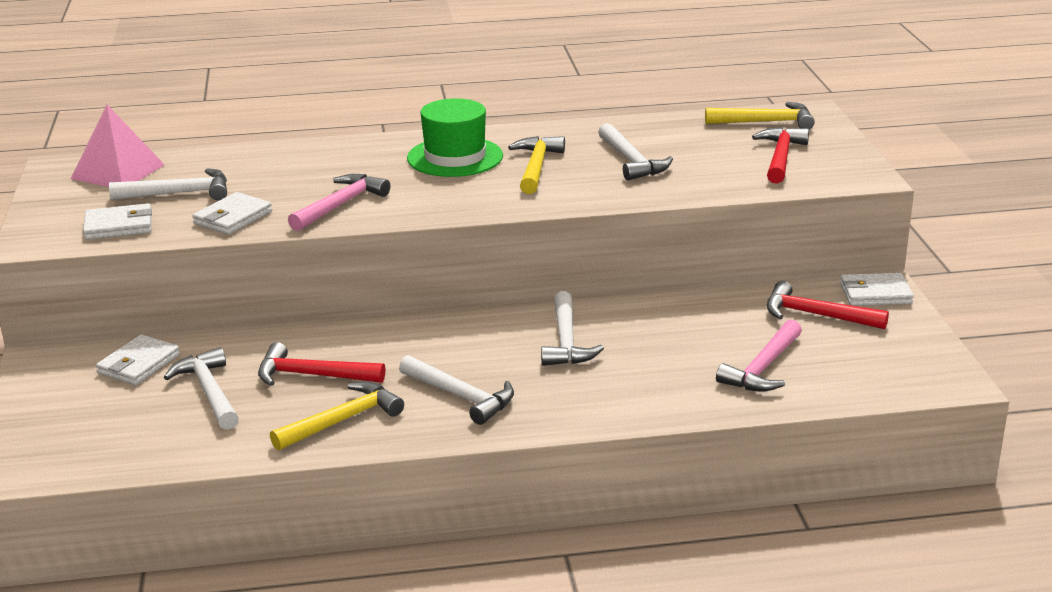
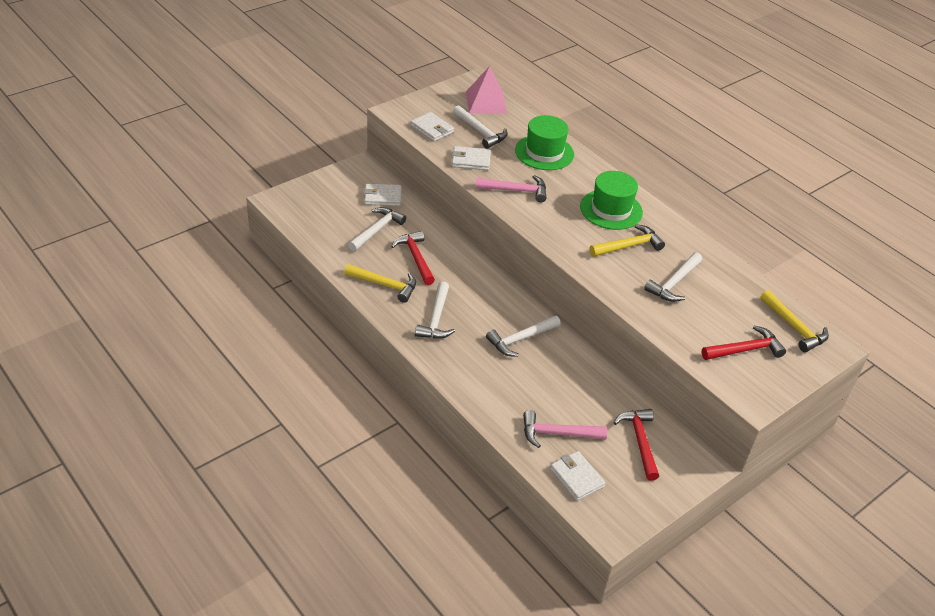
camera: 55 degrees right, 15 degrees up
(286, 164) = (544, 152): none -> green hat
(875, 293) = (692, 464): white wallet -> white wallet (576, 477)

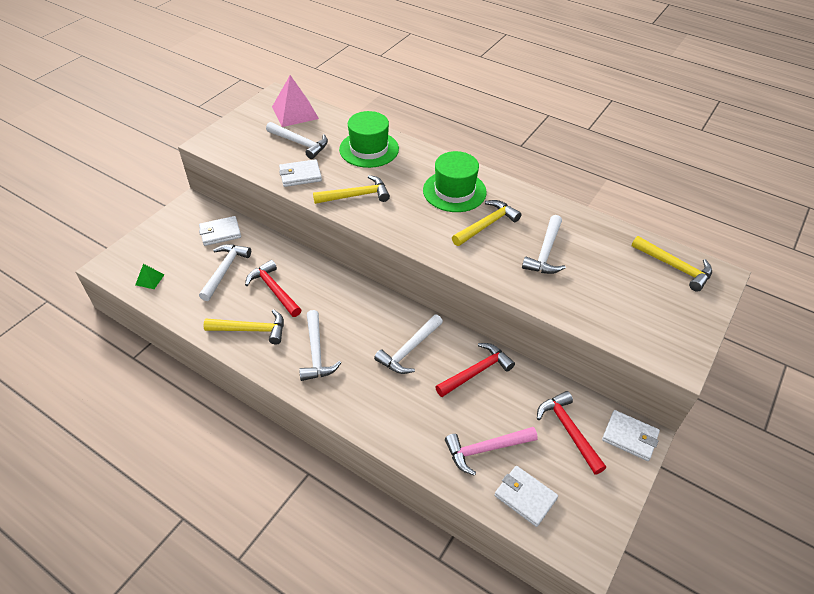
camera: 15 degrees left, 5 degrees up
(308, 221) = (150, 279): none -> green pyramid
(432, 129) = (250, 152): white wallet -> white wallet (629, 437)
(516, 190) = (356, 195): pink hammer -> yellow hammer
(745, 350) = (643, 305): red hammer -> red hammer (476, 372)

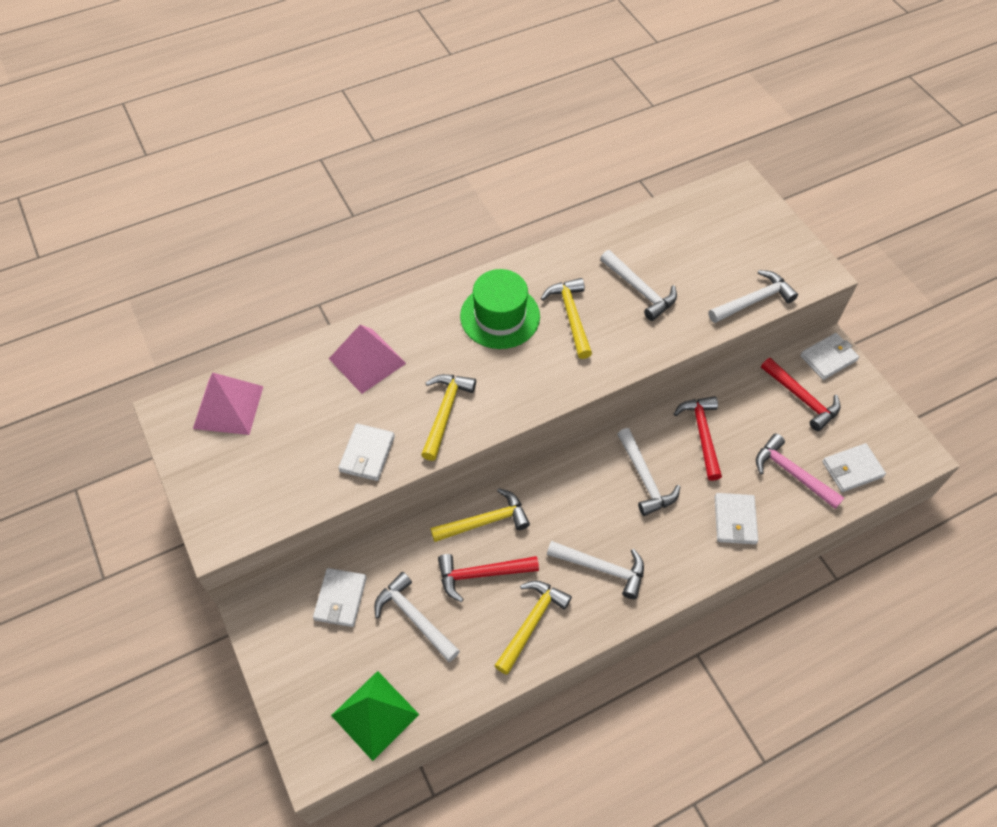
camera: 60 degrees left, 10 degrees up
(150, 279) = (375, 714): green pyramid -> green pyramid, size x2.07
(300, 143) = (301, 428): white hammer -> white hammer (753, 301)
(369, 149) = (367, 361): green hat -> pink pyramid
(412, 423) = (735, 520): none -> white wallet
(486, 449) = (792, 473): pink hammer -> pink hammer turned 120 degrees clockwise
(568, 430) = (801, 398): red hammer -> red hammer turned 135 degrees counterclockwise
(674, 267) = (714, 207): yellow hammer -> yellow hammer (485, 521)

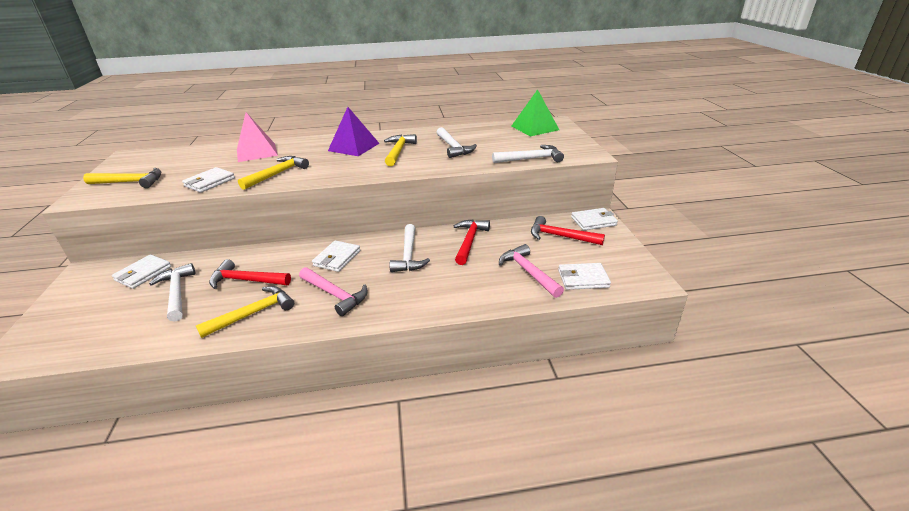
camera: 20 degrees right, 25 degrees down
(228, 407) = (159, 157): pink pyramid -> none
(375, 714) = (86, 340): green pyramid -> green pyramid (535, 128)
(485, 521) = (277, 255): yellow hammer -> yellow hammer (130, 182)
(500, 316) = (354, 147): green hat -> purple pyramid
(602, 568) = (335, 294): white hammer -> pink hammer
(735, 520) = (462, 289): white wallet -> white wallet (337, 258)
(801, 398) = (560, 236): red hammer -> red hammer turned 135 degrees clockwise

